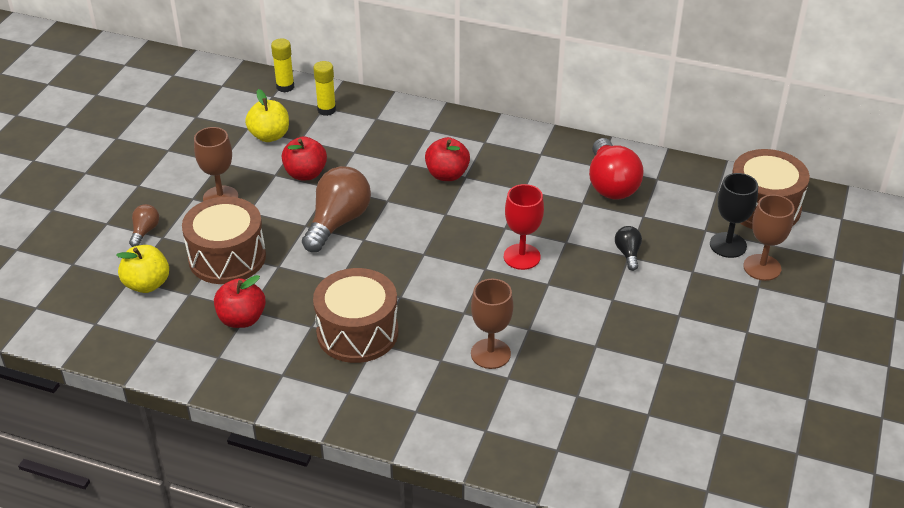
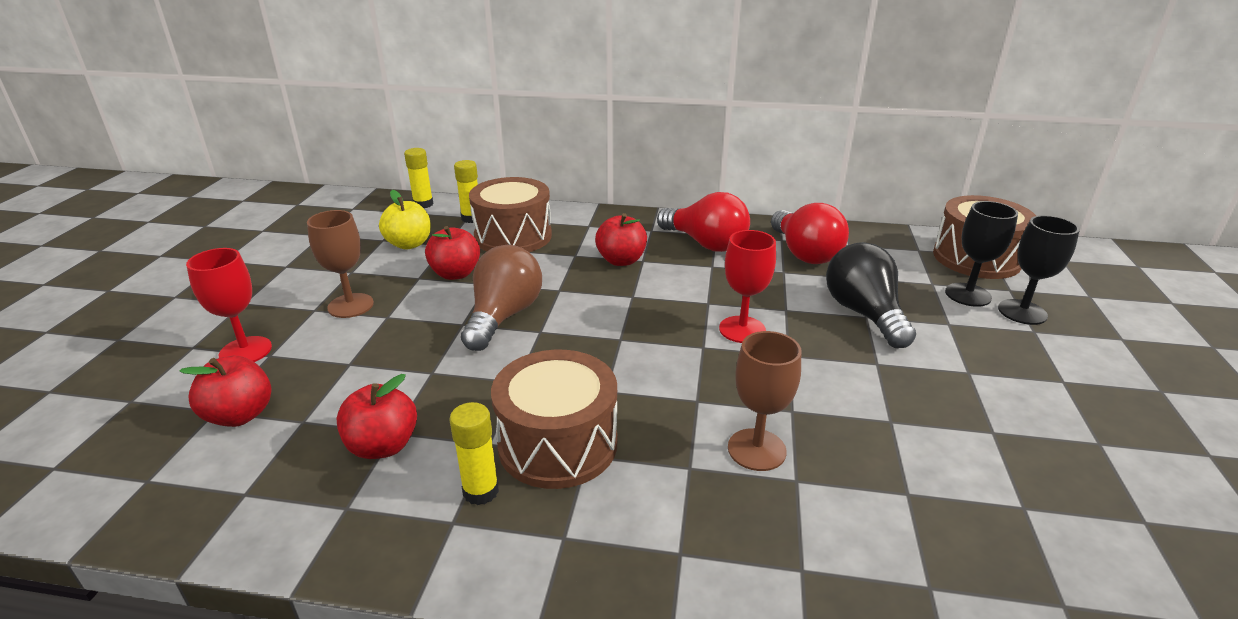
camera: 10 degrees left, 10 degrees down
(145, 231) = (245, 351): brown light bulb -> red goblet
(147, 284) = (240, 415): yellow apple -> red apple
(227, 257) = (360, 369): brown drum -> brown drum (513, 236)
(302, 358) = (481, 491): none -> yellow glue stick
(527, 163) = (705, 243): none -> red light bulb
(628, 254) = (864, 314): black light bulb -> black light bulb, size x2.07
(762, 267) = (1022, 312): brown goblet -> black goblet

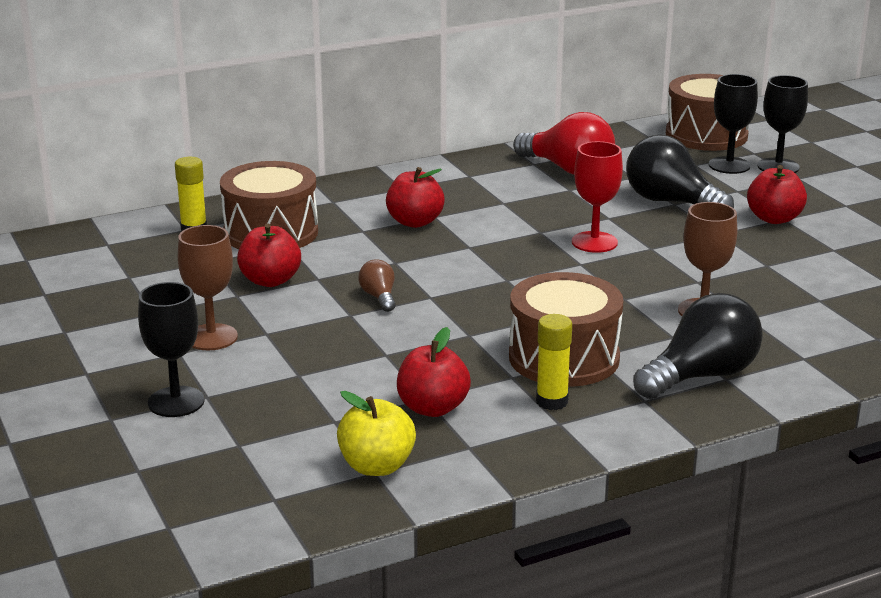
camera: 35 degrees left, 5 degrees down
(240, 415) = (269, 438): red apple -> red apple (774, 219)
(245, 351) = (176, 402): red goblet -> black goblet
(409, 244) = (169, 272): yellow apple -> yellow apple (376, 466)
(423, 204) = (109, 232): yellow glue stick -> none
(503, 316) = (379, 297): brown light bulb -> brown light bulb, size x0.48
(657, 535) = (701, 376): none -> black light bulb
(705, 243) = (471, 186): red light bulb -> none

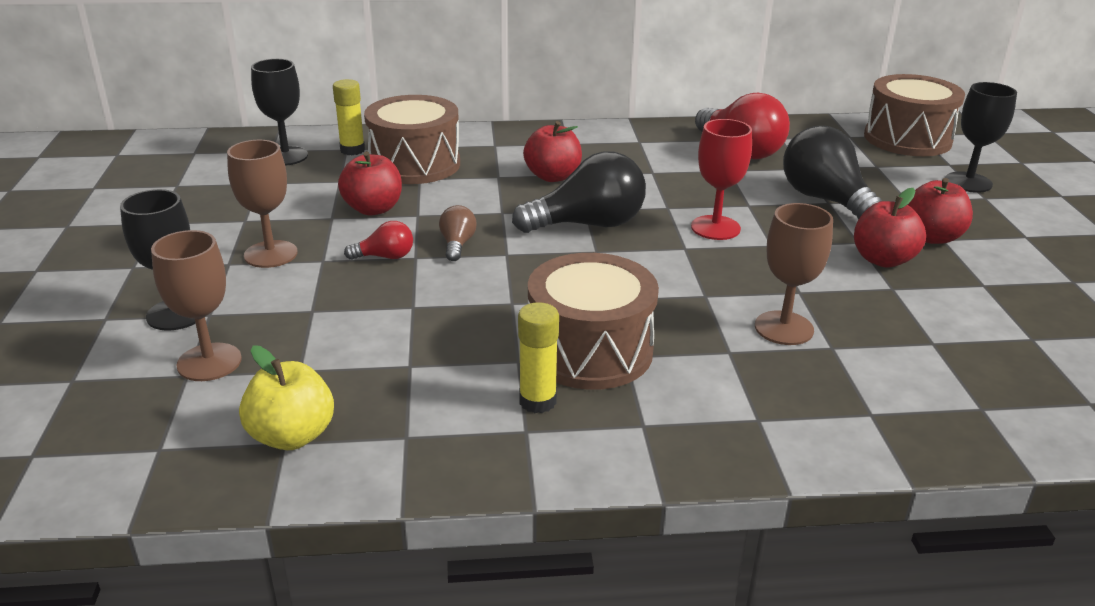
camera: 20 degrees right, 5 degrees up
(249, 431) = (209, 362): none -> brown goblet
(322, 319) = (385, 257): none -> red light bulb
(432, 408) = (407, 379): red apple -> red apple (882, 260)
(701, 376) = (730, 409): black light bulb -> black light bulb (588, 224)
(729, 165) = (913, 172): black goblet -> black goblet (286, 156)

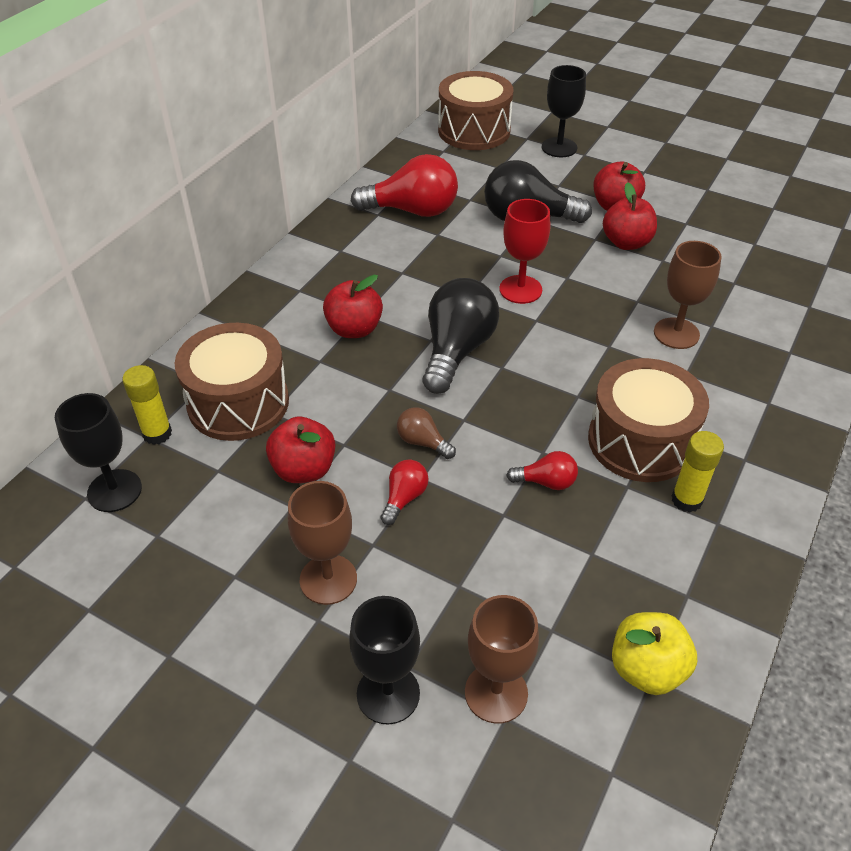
camera: 55 degrees left, 15 degrees up
(475, 315) = (546, 482): none -> red light bulb

